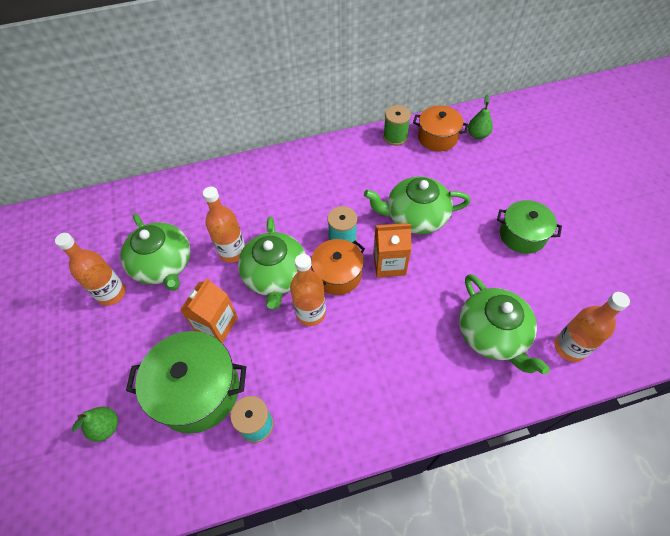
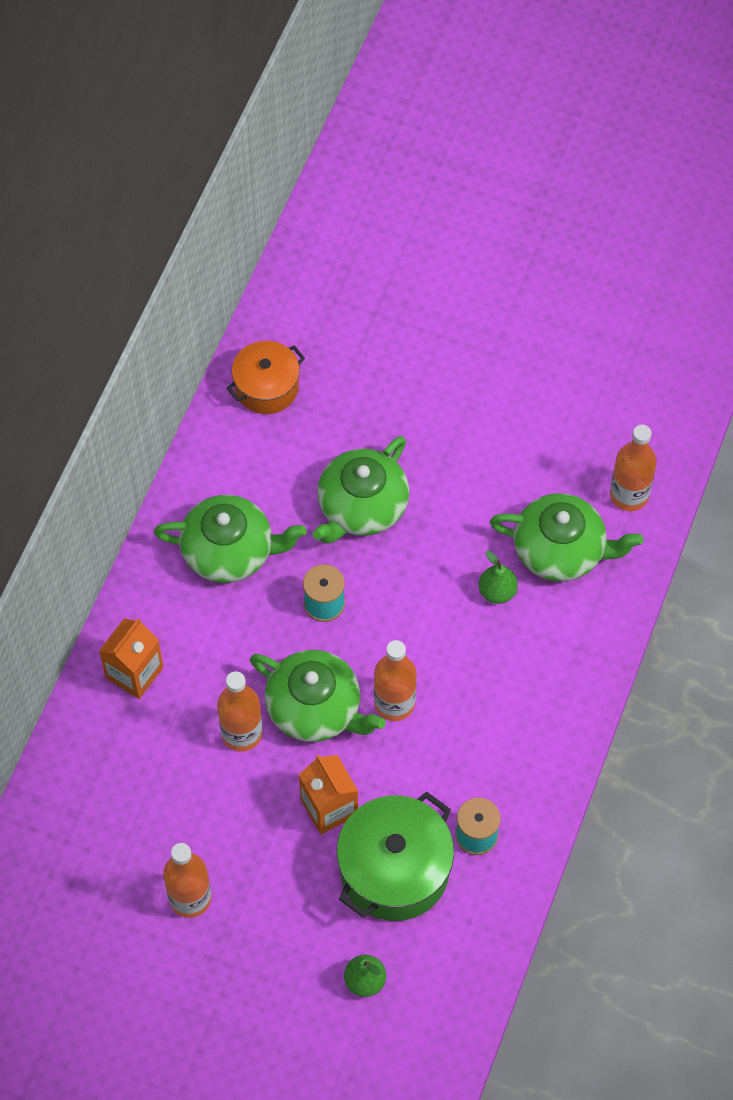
camera: 55 degrees left, 5 degrees up
(163, 265) = (195, 820): green teapot -> green teapot (229, 551)
(337, 274) = (369, 643): orange pot -> none
(389, 264) = (400, 581): orange carton -> orange carton (134, 672)
(395, 137) = (222, 432): green spool -> none
(477, 135) = (303, 341): green pear -> green pear (497, 591)
(522, 235) = (478, 422): green pot -> none

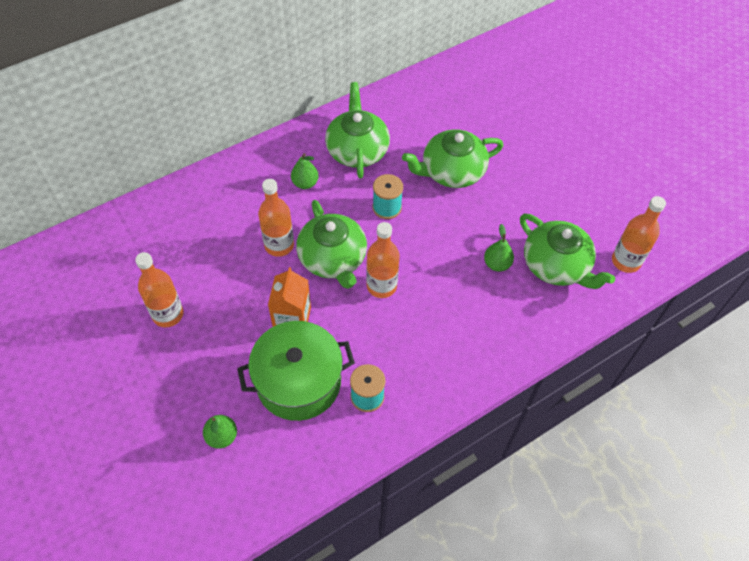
camera: 35 degrees right, 5 degrees down
(134, 672) = (250, 177): orange carton -> none
(205, 636) = (305, 183): none -> green pear
(229, 551) = (357, 150): green teapot -> green teapot turned 135 degrees counterclockwise
(266, 387) = (448, 85): orange pot -> none

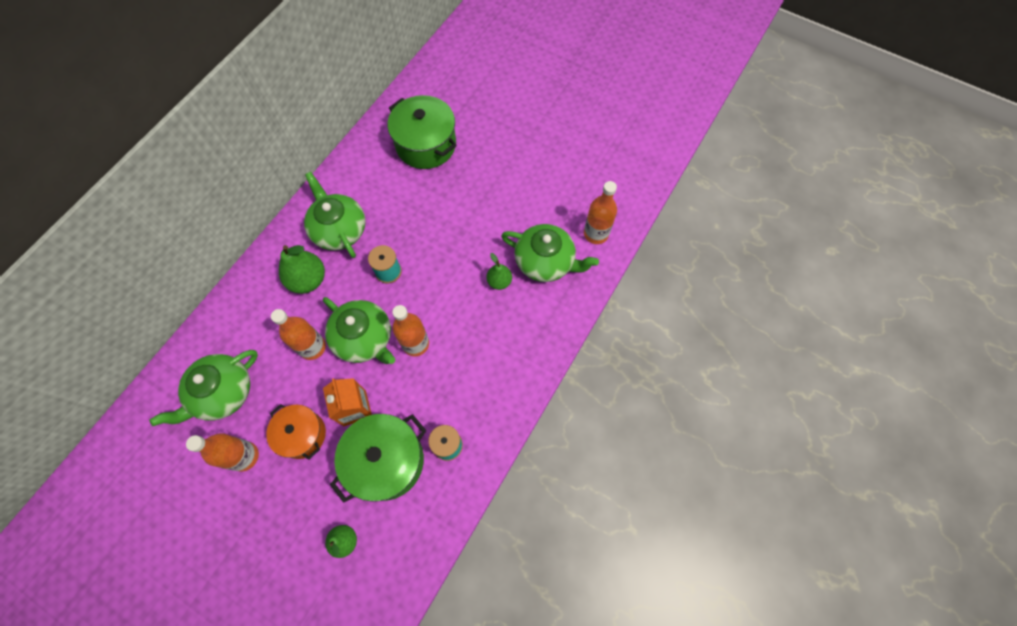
camera: 25 degrees left, 10 degrees up
(230, 319) = (302, 434): none -> orange pot
(305, 183) = (308, 280): green pear -> green pear, size x1.68
(452, 171) = (427, 215): green teapot -> green teapot (222, 392)
(482, 106) = (426, 145): none -> green pot

